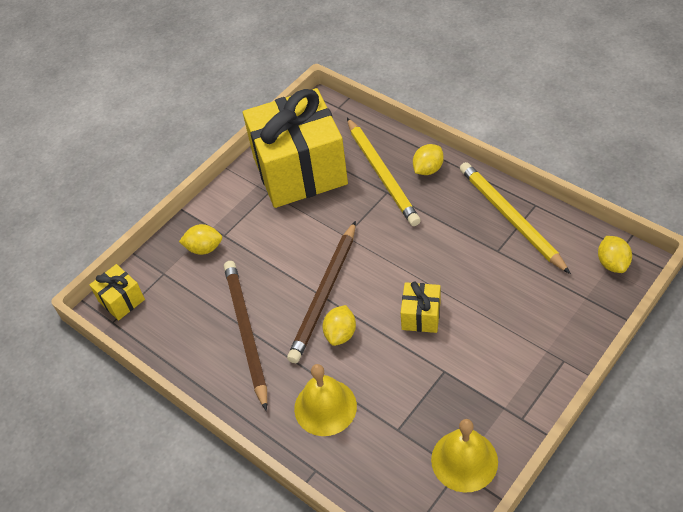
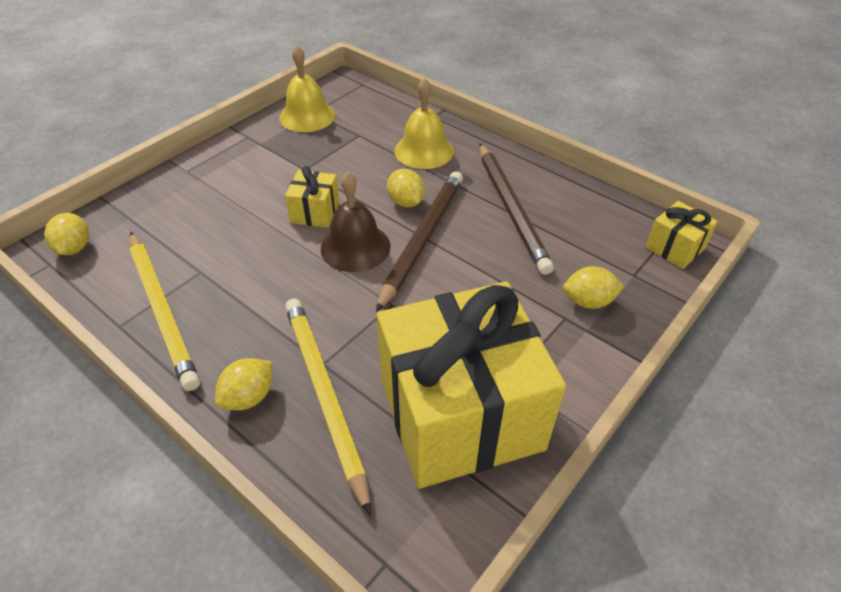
camera: 175 degrees right, 5 degrees down
(340, 334) = (406, 202): yellow lemon -> yellow lemon turned 45 degrees counterclockwise
(379, 282) = (355, 247): none -> brown bell

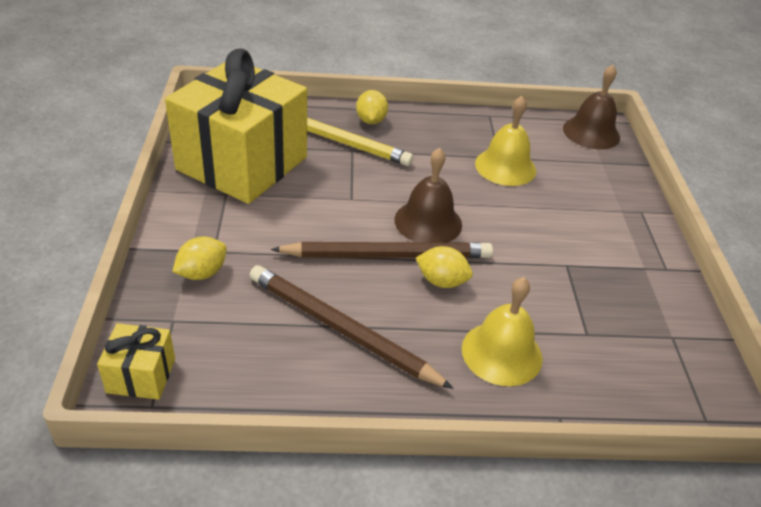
camera: 135 degrees right, 5 degrees down
(74, 248) = (591, 132): yellow lemon -> brown bell
(163, 309) = (482, 131): yellow pencil -> none
(307, 116) = (667, 326): yellow bell -> yellow bell (505, 167)
(315, 212) = (496, 232): yellow gift -> none
(422, 239) = (387, 255): brown pencil -> brown pencil turned 75 degrees counterclockwise

